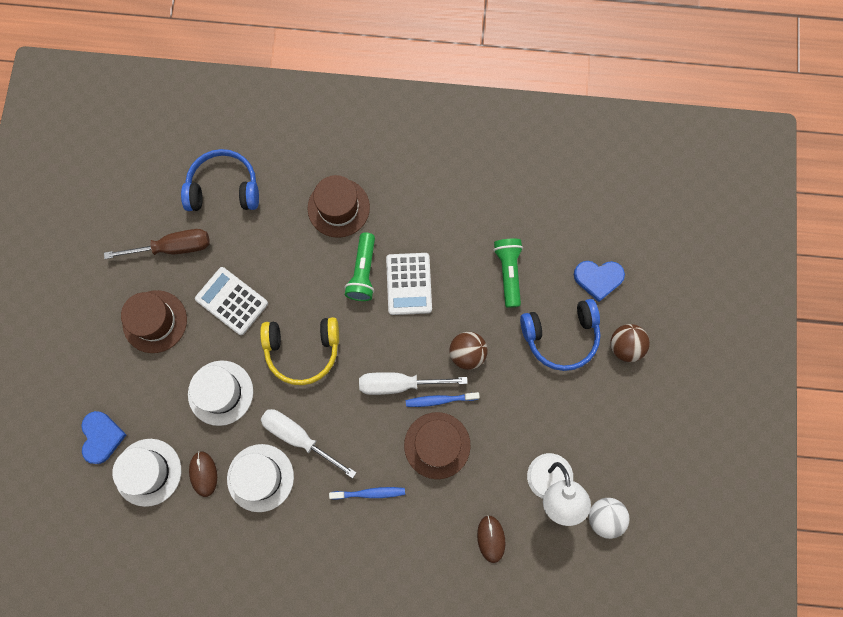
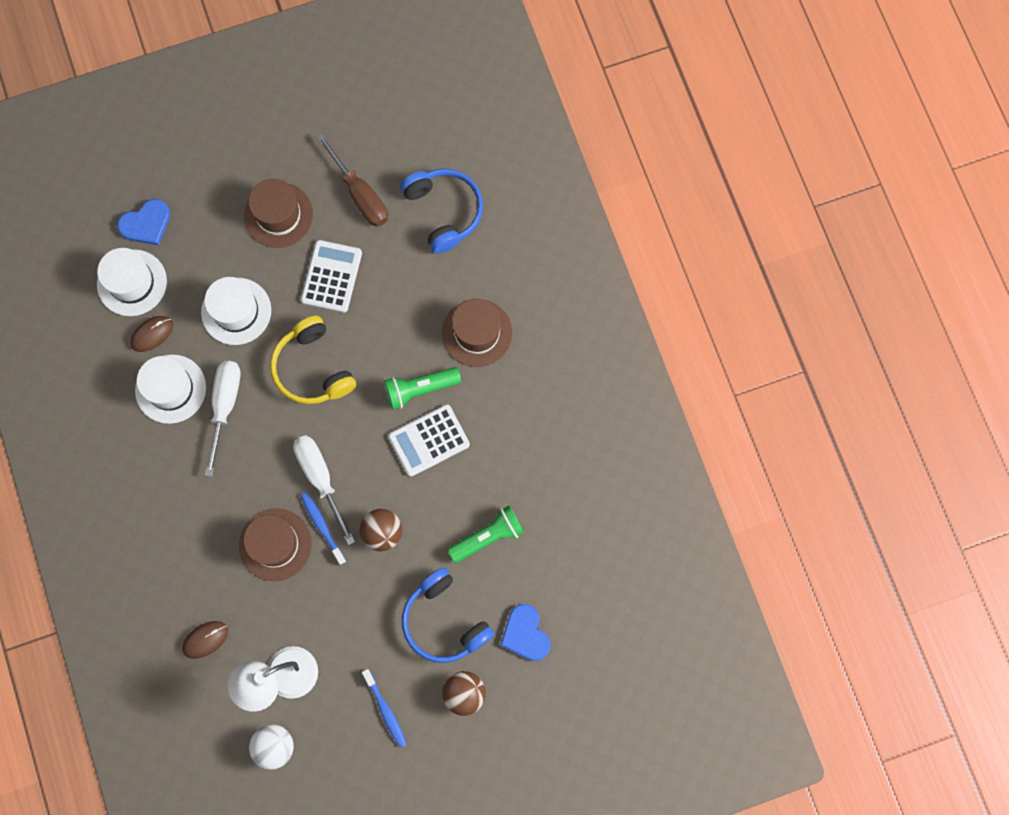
camera: 65 degrees right, 0 degrees up
(370, 493) = (200, 500): blue toothbrush -> blue toothbrush (385, 710)

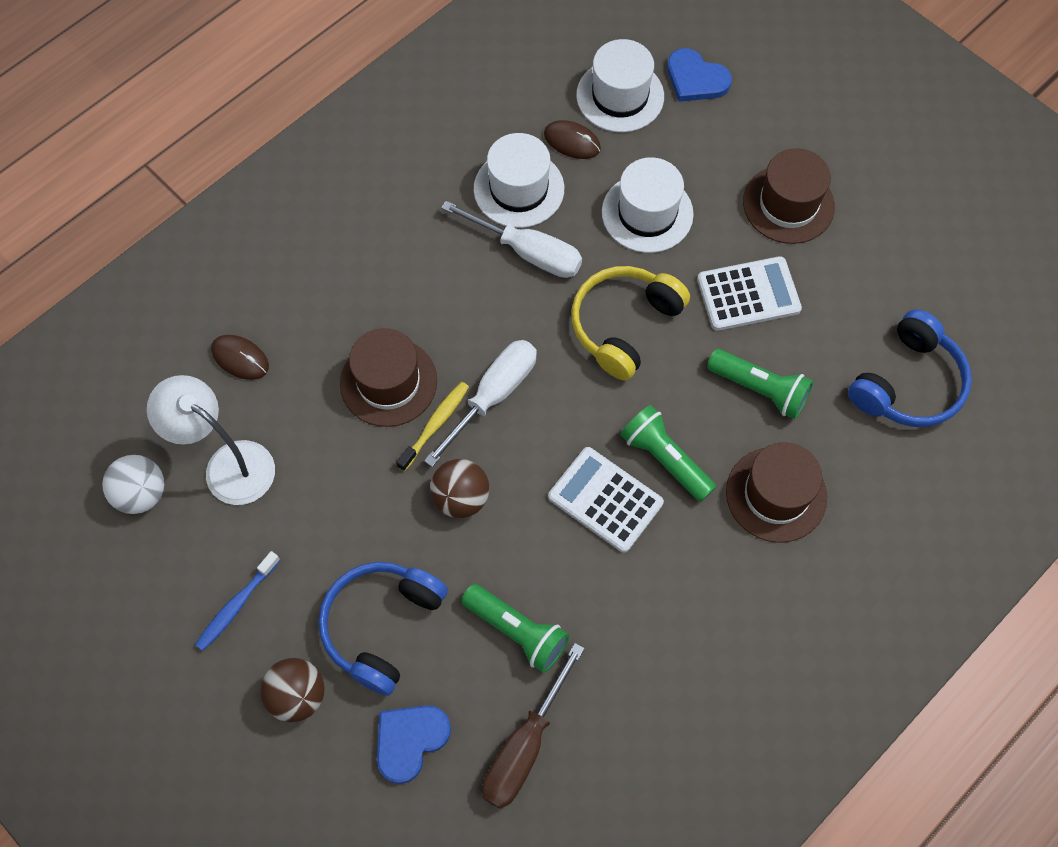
camera: 65 degrees right, 10 degrees down
(225, 405) = (529, 252): white screwdriver -> white screwdriver turned 45 degrees clockwise
(322, 526) = (435, 424): blue toothbrush -> yellow toothbrush
(360, 195) = (868, 280): brown screwdriver -> brown screwdriver (524, 747)
(402, 305) = (760, 389): none -> green flashlight

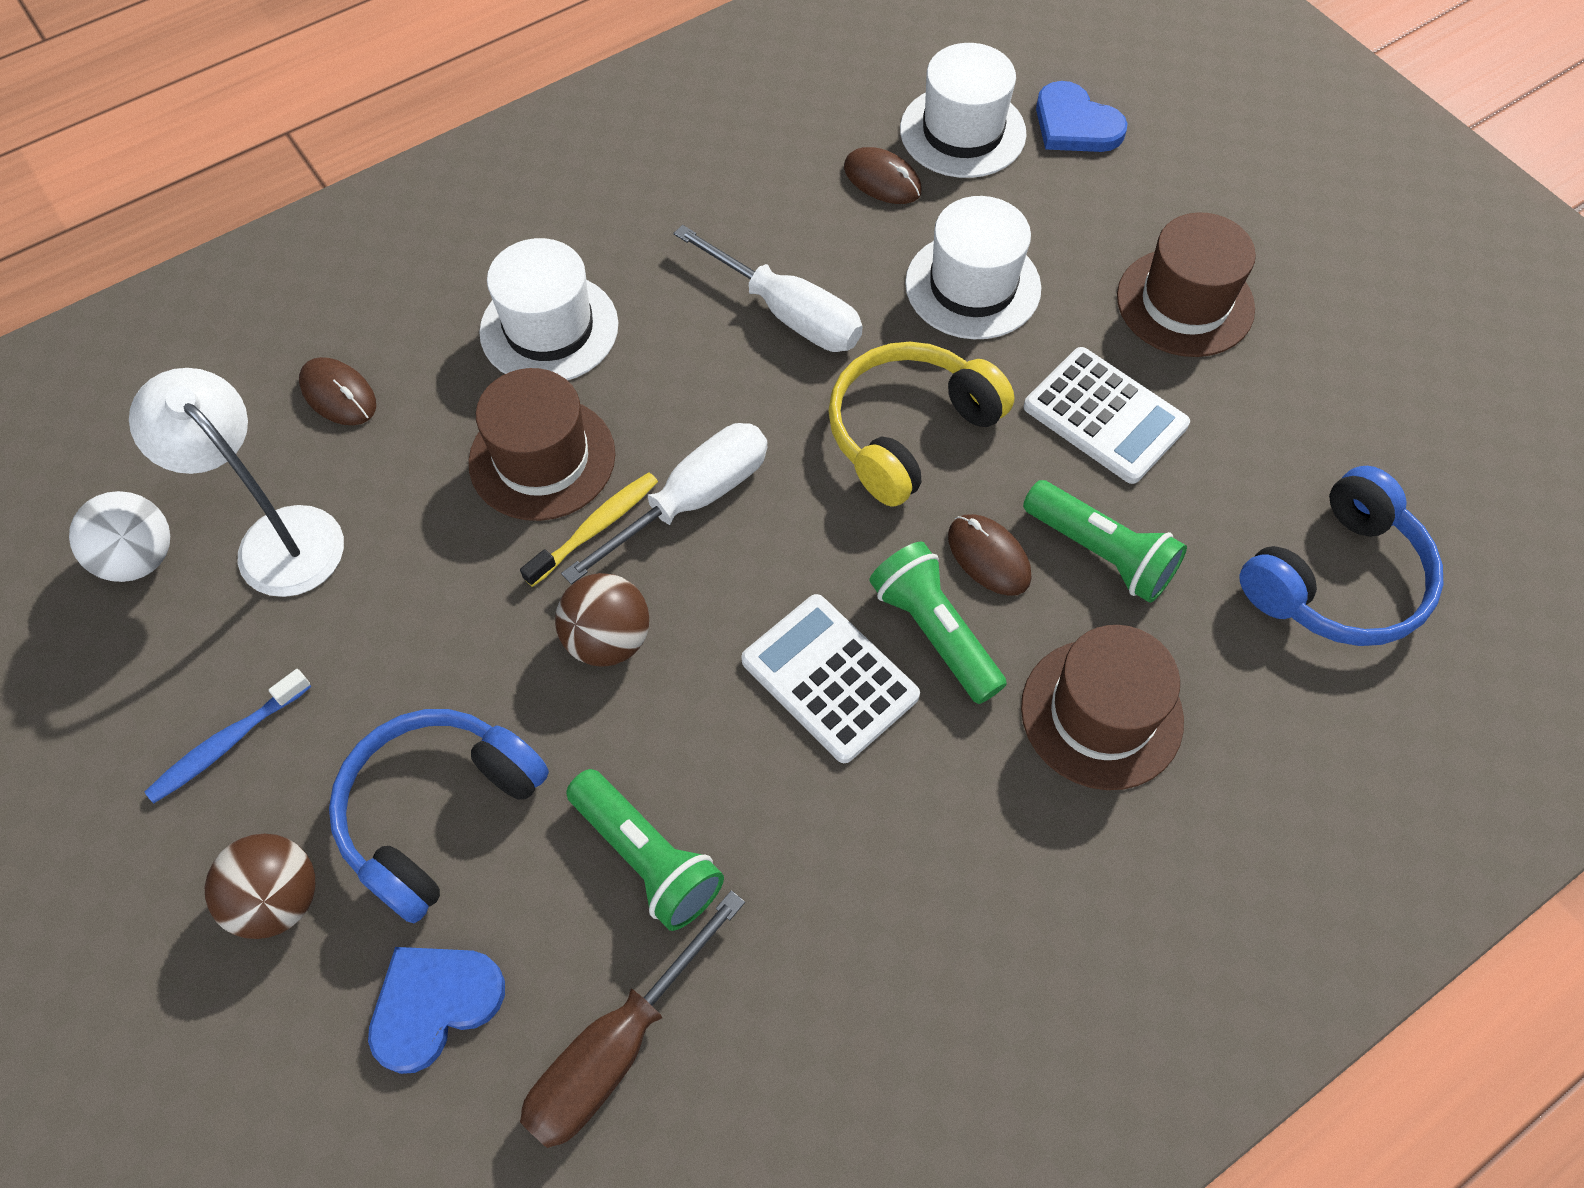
camera: 10 degrees right, 5 degrees down
(519, 189) = (793, 229): white hat -> white hat (549, 328)
(690, 403) = (988, 557): none -> brown mouse
(748, 294) = (1105, 416): white calculator -> white calculator turned 45 degrees clockwise

